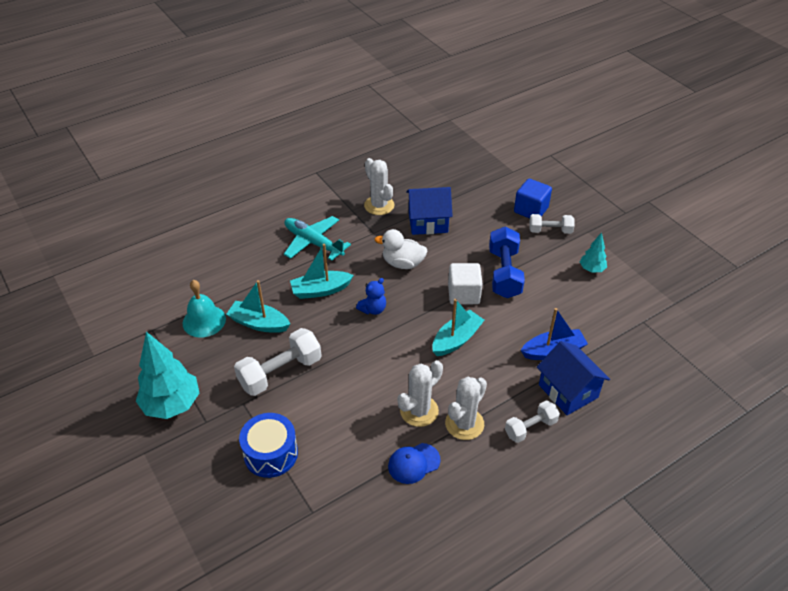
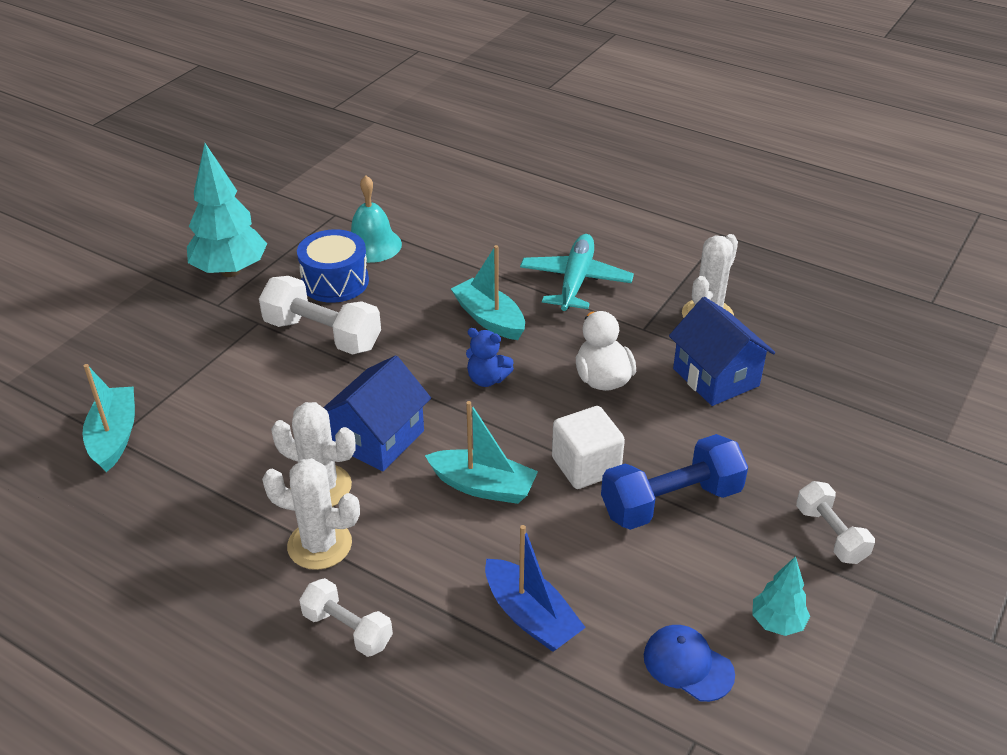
camera: 65 degrees right, 5 degrees down
(259, 323) = (395, 288): turquoise boat -> turquoise boat (114, 436)
(271, 453) = (190, 372): blue drum -> blue drum (335, 282)
(413, 463) = (225, 510): blue cap -> blue cap (688, 665)
(531, 210) = (862, 493): blue cube -> none
(568, 391) = (451, 661): blue house -> blue house (378, 438)

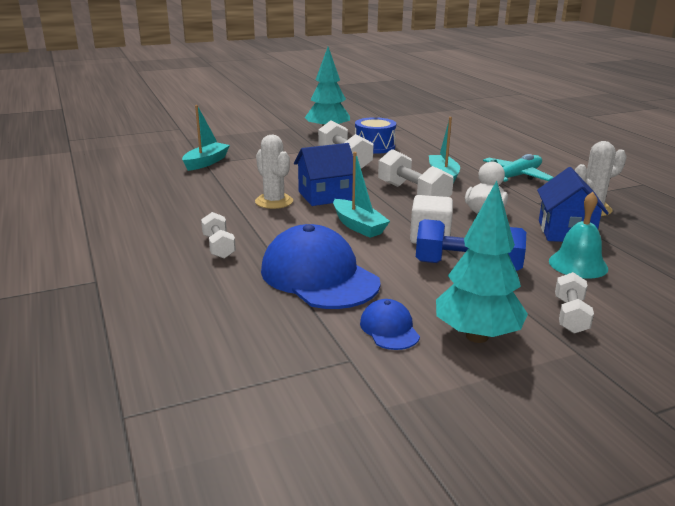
camera: 35 degrees right, 15 degrees down
(319, 545) = (246, 218): white cactus -> none
(372, 245) = (410, 141): turquoise bell -> turquoise bell (578, 264)
(487, 379) = (413, 194): blue teddy bear -> white dumbbell
(530, 616) = (319, 276): blue boat -> blue cap
(777, 623) = (477, 336): turquoise tree -> turquoise tree, size x1.93

